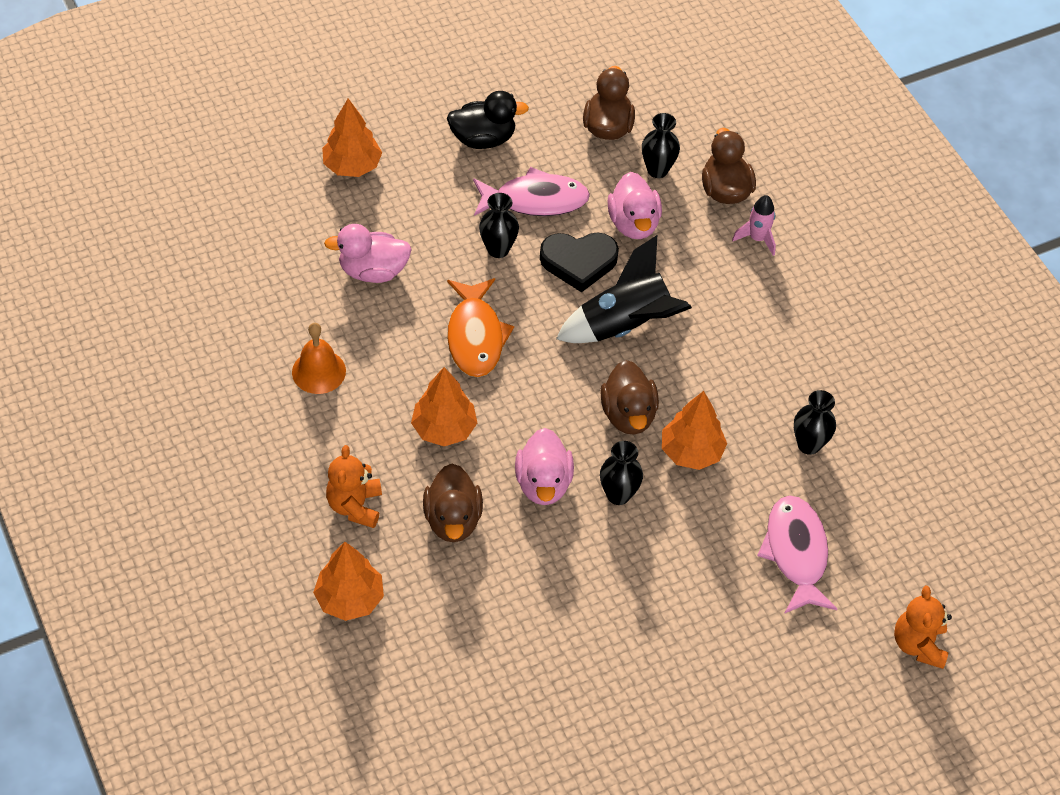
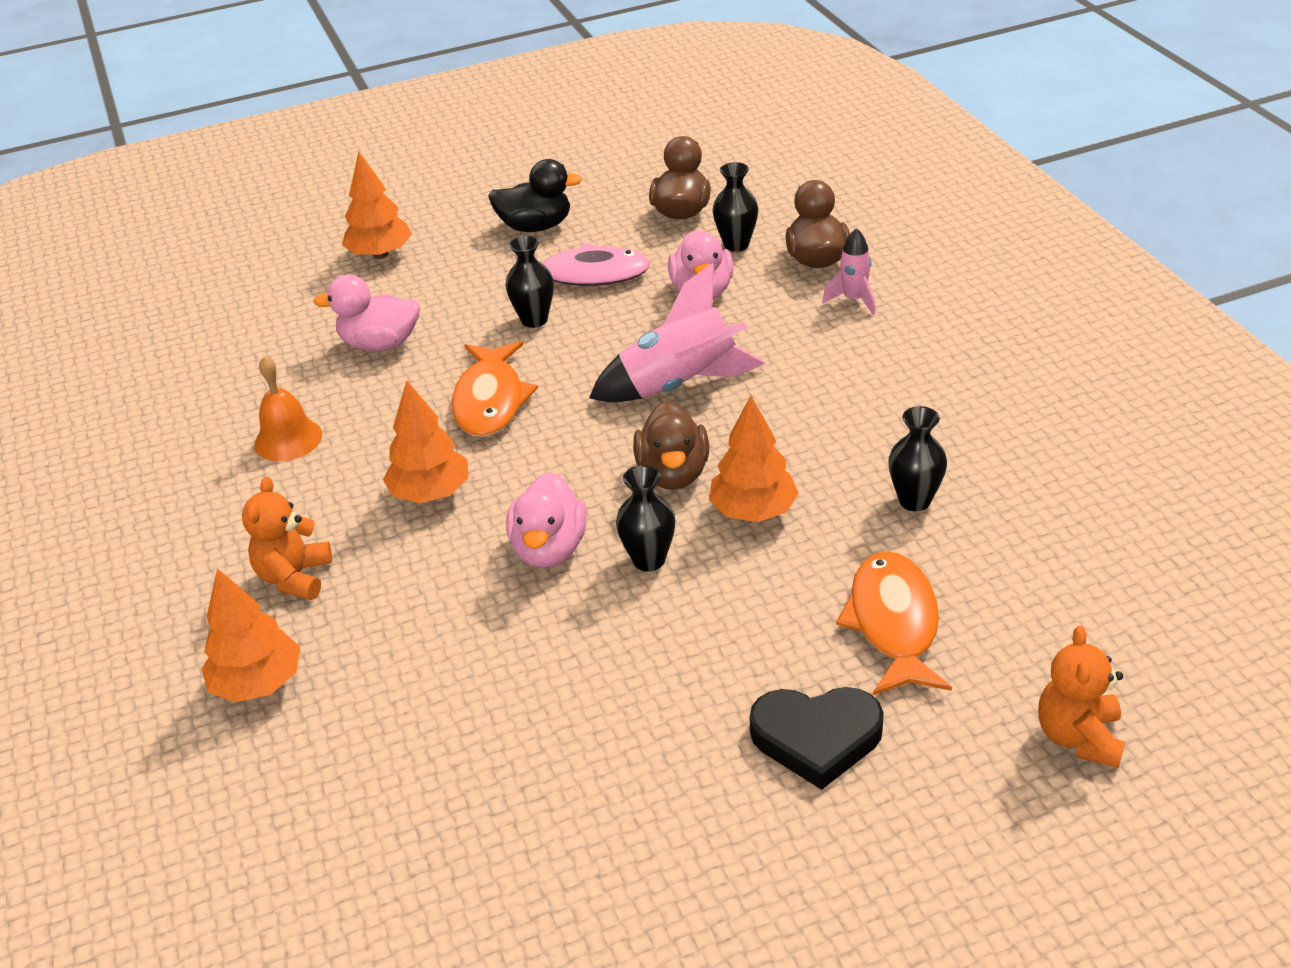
camera: 10 degrees right, 15 degrees down
(453, 519) = (420, 591): brown duck -> none
(579, 262) = (630, 328): black heart -> black heart (816, 738)
(625, 325) = (680, 385): black rocket -> pink rocket
(796, 553) = (893, 623): pink fish -> orange fish

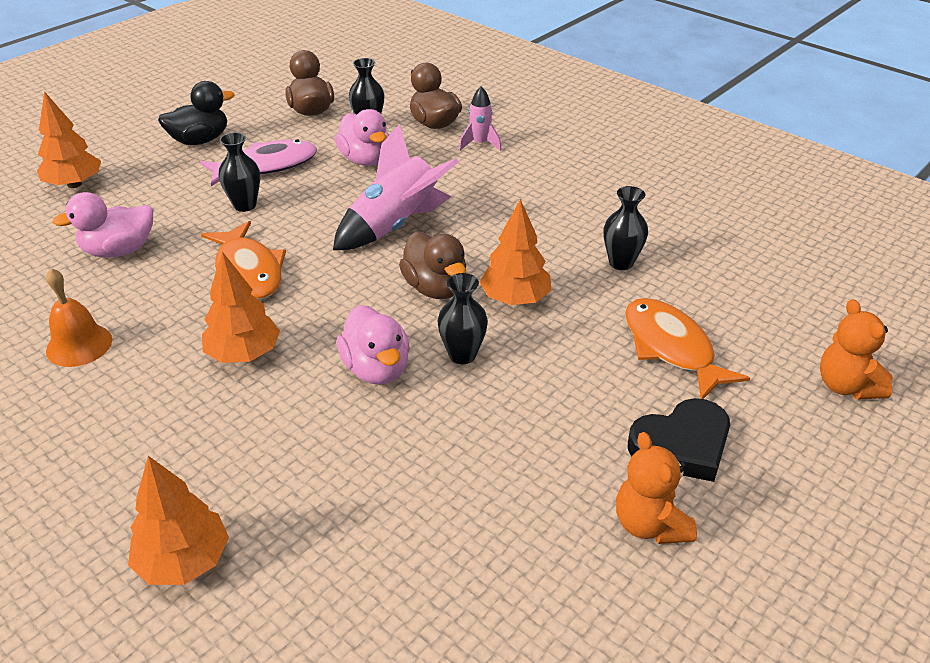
camera: 30 degrees left, 0 degrees up
(294, 577) = (160, 457): orange teddy bear -> orange teddy bear (649, 525)

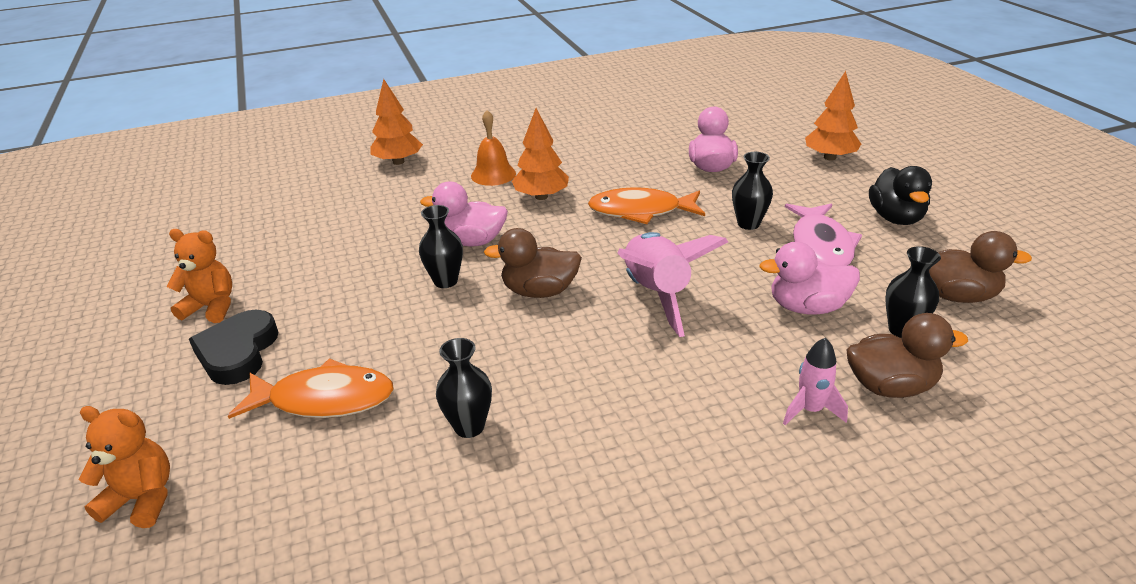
camera: 120 degrees right, 5 degrees down
(79, 345) = (605, 148): orange bell -> orange bell (493, 174)
(515, 299) = (483, 330): orange tree -> none

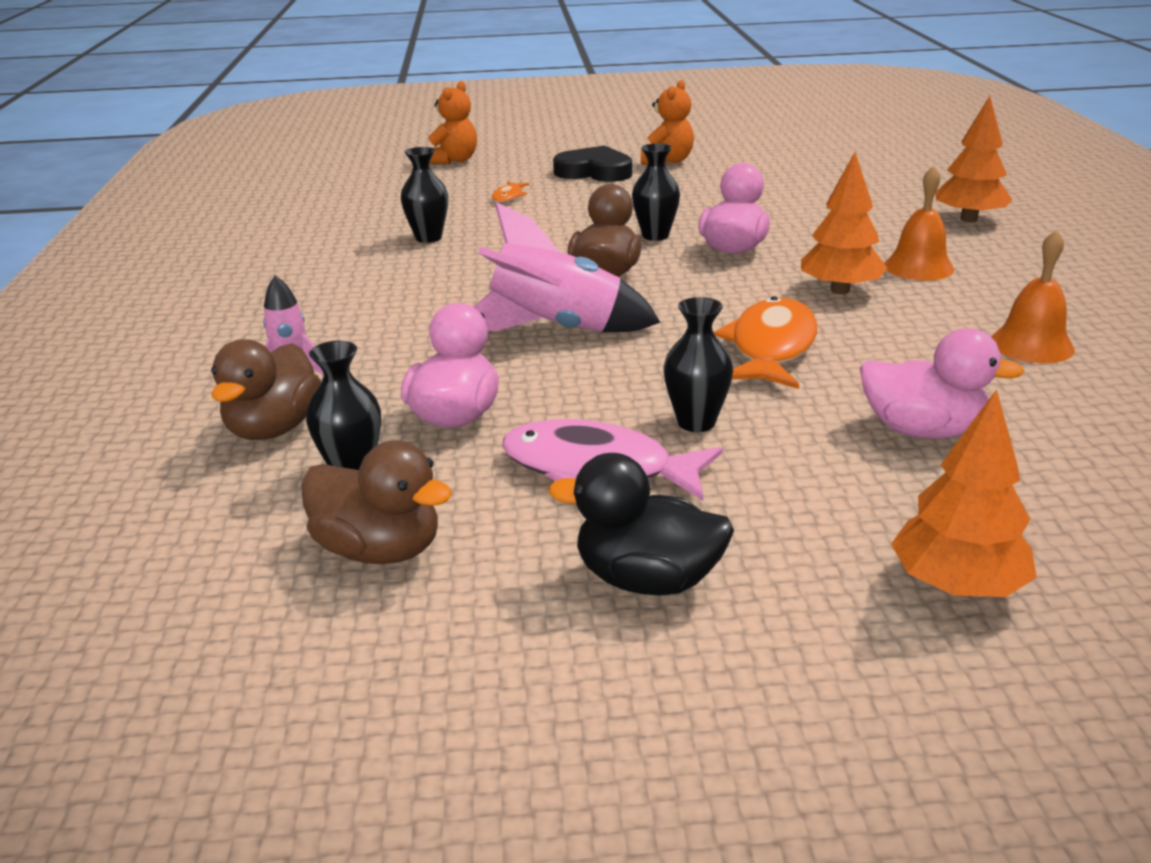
camera: 105 degrees right, 5 degrees down
(324, 399) = (508, 197): orange fish -> orange fish, size x0.46
(598, 144) = (1031, 345): none -> orange bell
(957, 296) = (380, 550): brown duck -> brown duck turned 90 degrees counterclockwise

